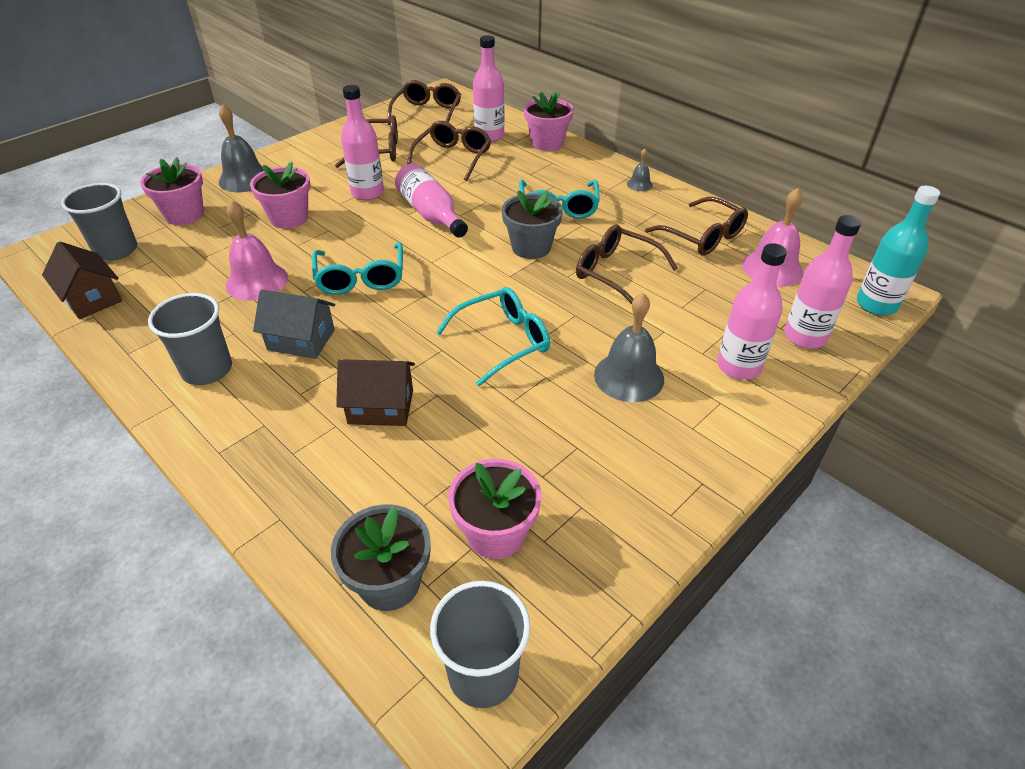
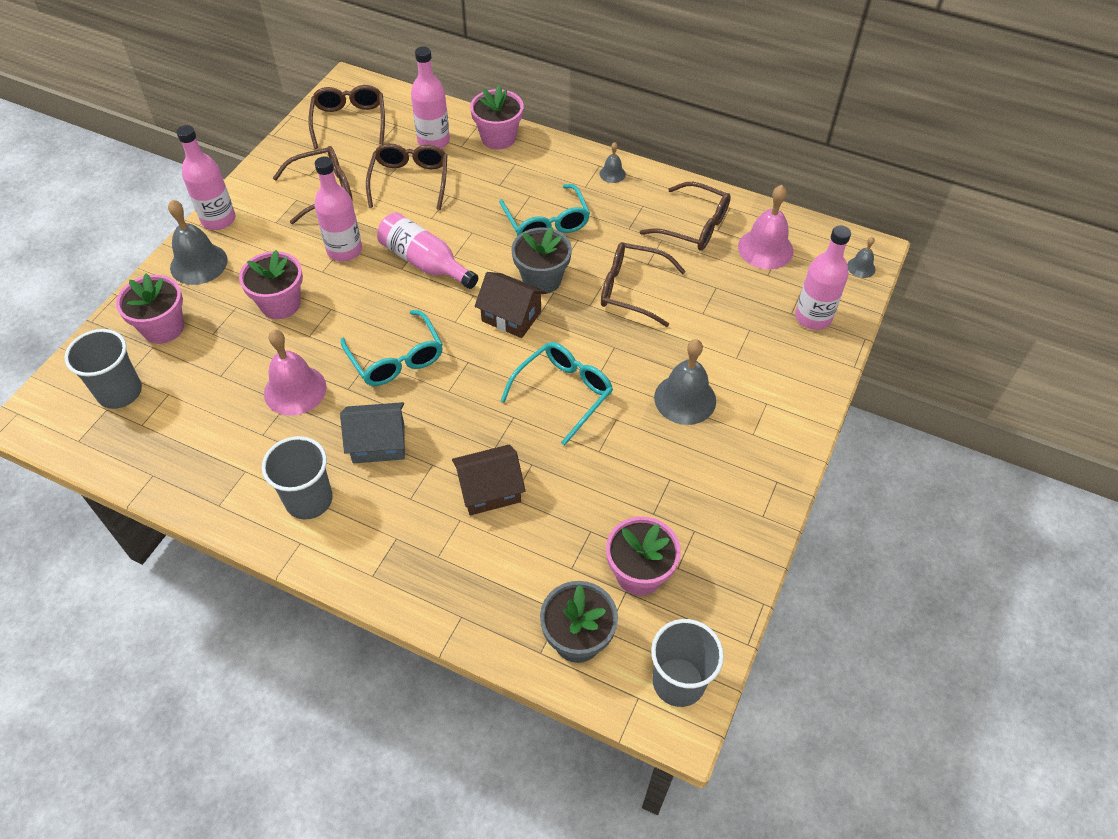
camera: 20 degrees left, 10 degrees up
(91, 298) = (136, 456): brown house -> brown house (511, 316)
(738, 366) = (769, 363): pink bottle -> pink bottle (218, 219)
(876, 304) = (861, 267): turquoise bottle -> grey bell

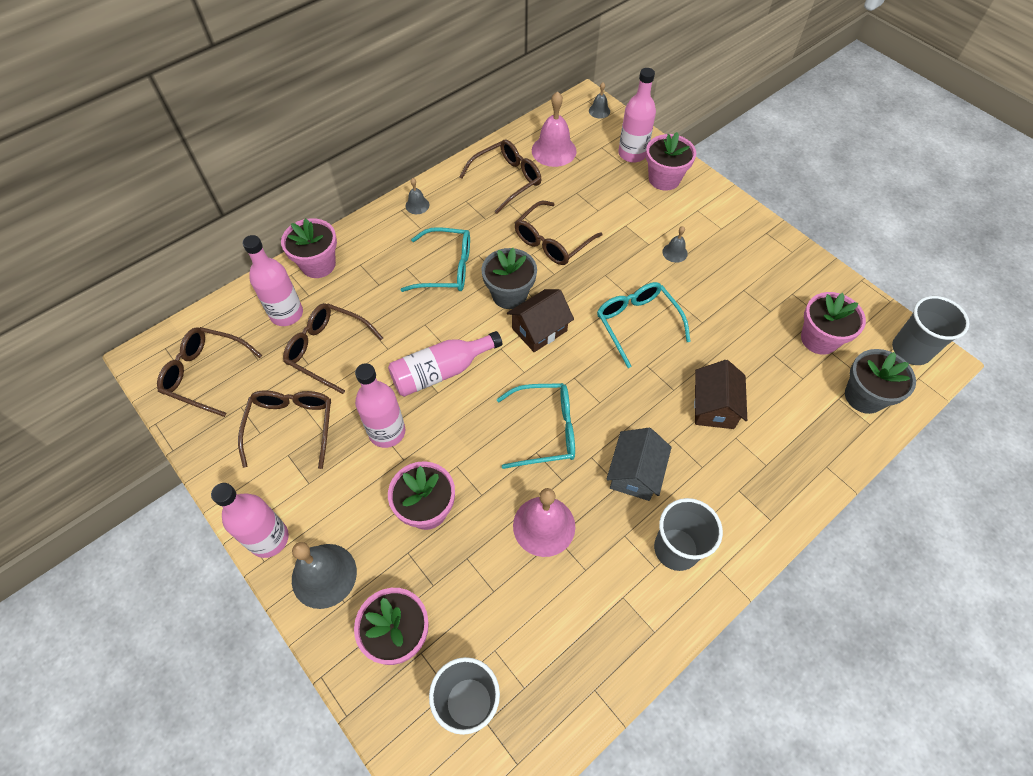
camera: 65 degrees left, 5 degrees up
(685, 399) = (675, 252): grey bell -> grey bell, size x0.50
(794, 358) = (664, 179): none -> pink flower pot

